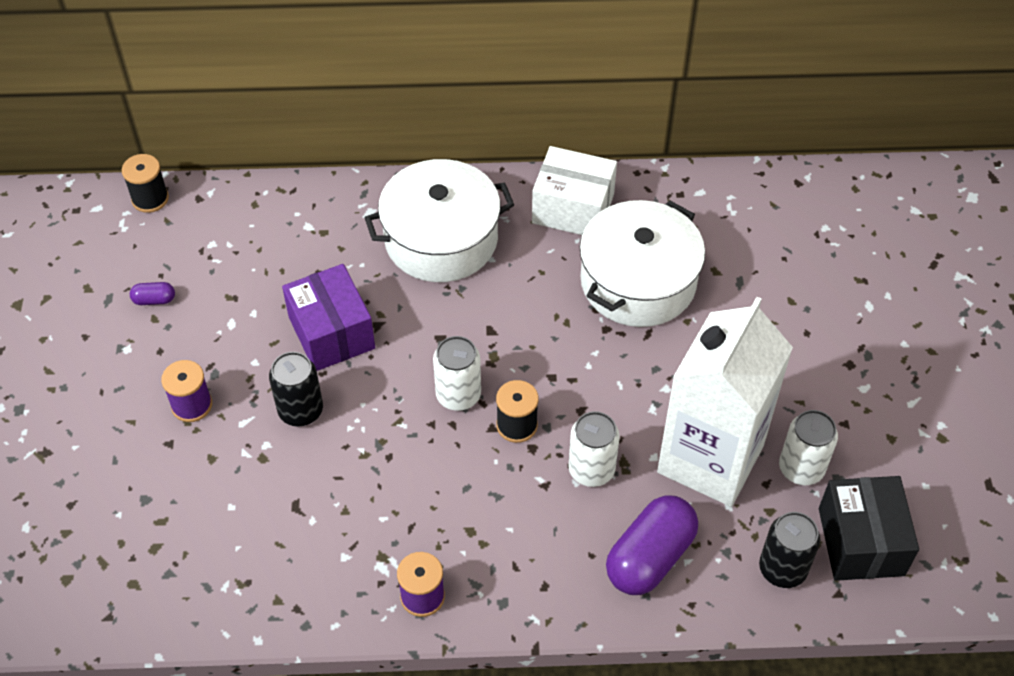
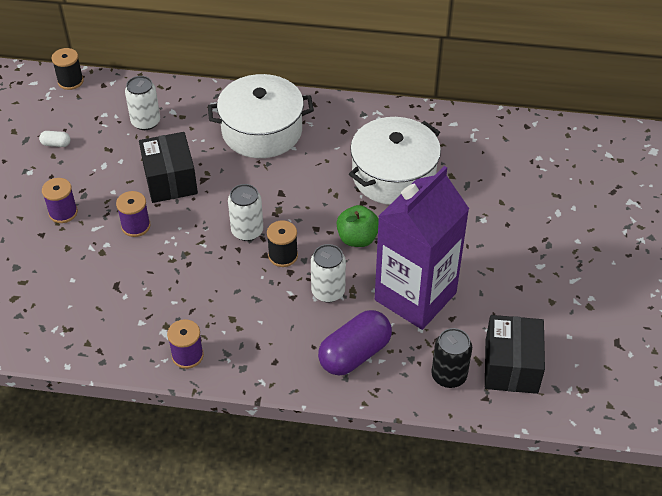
camera: 10 degrees right, 5 degrees down
(154, 300) = (56, 144): purple capsule -> white capsule
(300, 410) = (136, 226): black can -> purple spool
(331, 333) = (170, 180): purple box -> black box
(573, 208) = (359, 123): white box -> none
(612, 384) = (357, 238): none -> green apple
(710, 458) = (415, 296): white carton -> purple carton
(801, 468) = (480, 312): white can -> white can (146, 122)

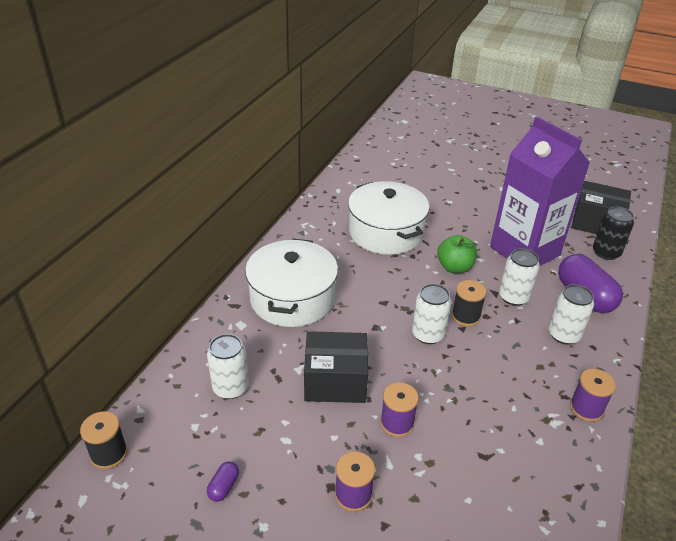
camera: 75 degrees left, 10 degrees down
(56, 144) = (223, 487): white capsule -> purple capsule
(284, 336) = (564, 335): none -> white can

